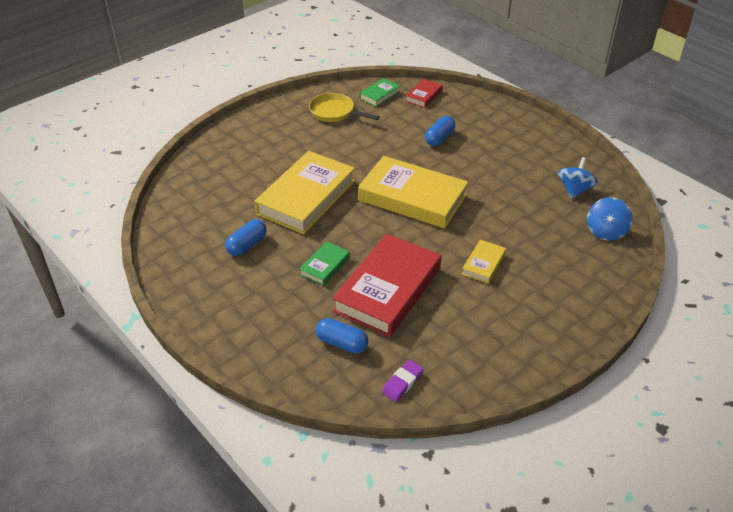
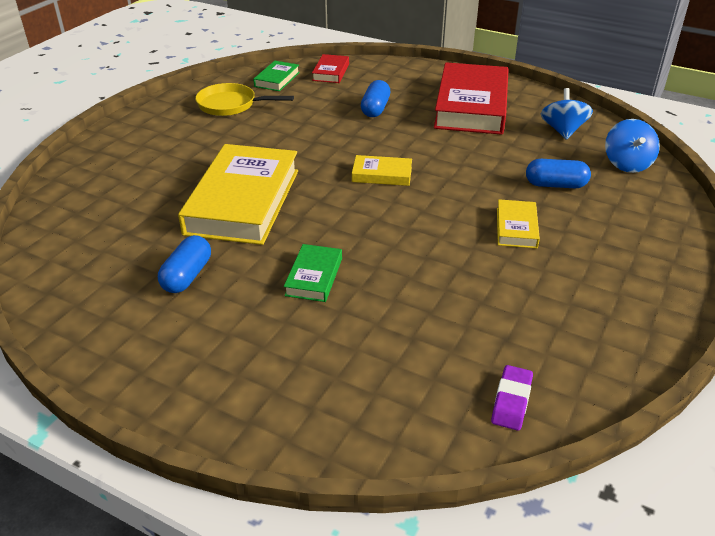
camera: 20 degrees left, 5 degrees down
(342, 343) = (394, 371): blue capsule -> blue capsule (555, 185)
(388, 290) = (416, 285): red book -> red book (471, 106)
(412, 198) = (382, 174): yellow book -> yellow book, size x0.46

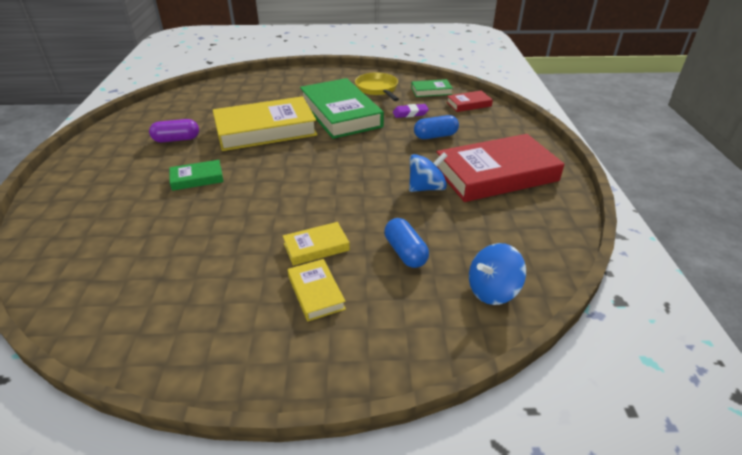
camera: 60 degrees right, 0 degrees up
(187, 276) = (176, 139): blue capsule -> purple capsule
(263, 143) = (340, 114): none -> green book
(382, 174) = (342, 166): yellow book -> yellow book (316, 293)
(511, 401) = (87, 299): purple eraser -> purple eraser (410, 113)
(563, 131) = (512, 234): blue spinning top -> blue spinning top (426, 188)

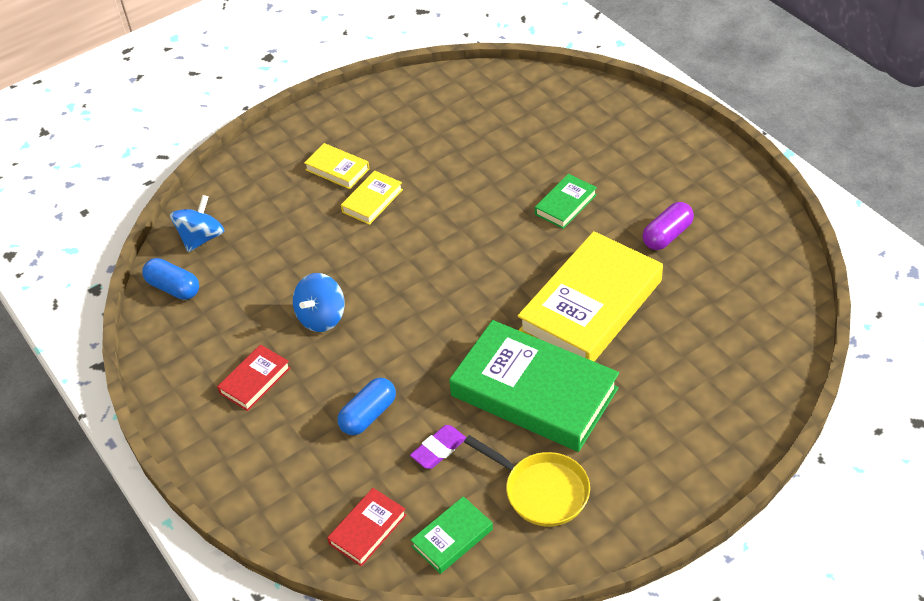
camera: 150 degrees right, 10 degrees up
(405, 252) = (293, 234): blue capsule -> blue capsule (174, 288)
(496, 174) = (255, 380): red book -> red book, size x0.46

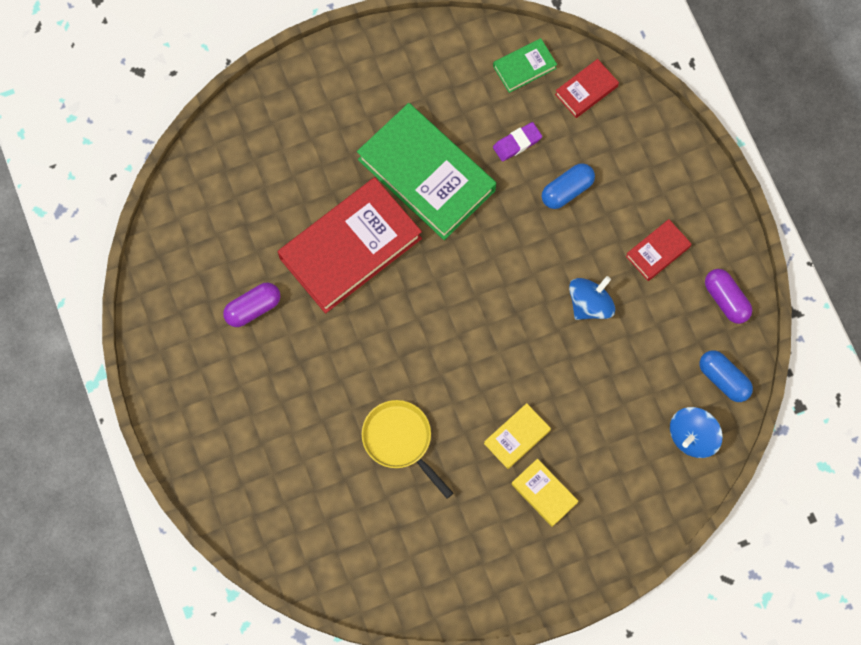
camera: 170 degrees left, 25 degrees up
(175, 354) = (726, 299): none -> purple capsule
(542, 491) = (447, 86): yellow pan -> yellow pan (400, 440)
(565, 204) = (332, 375): green book -> none
(590, 306) = (350, 248): yellow book -> red book

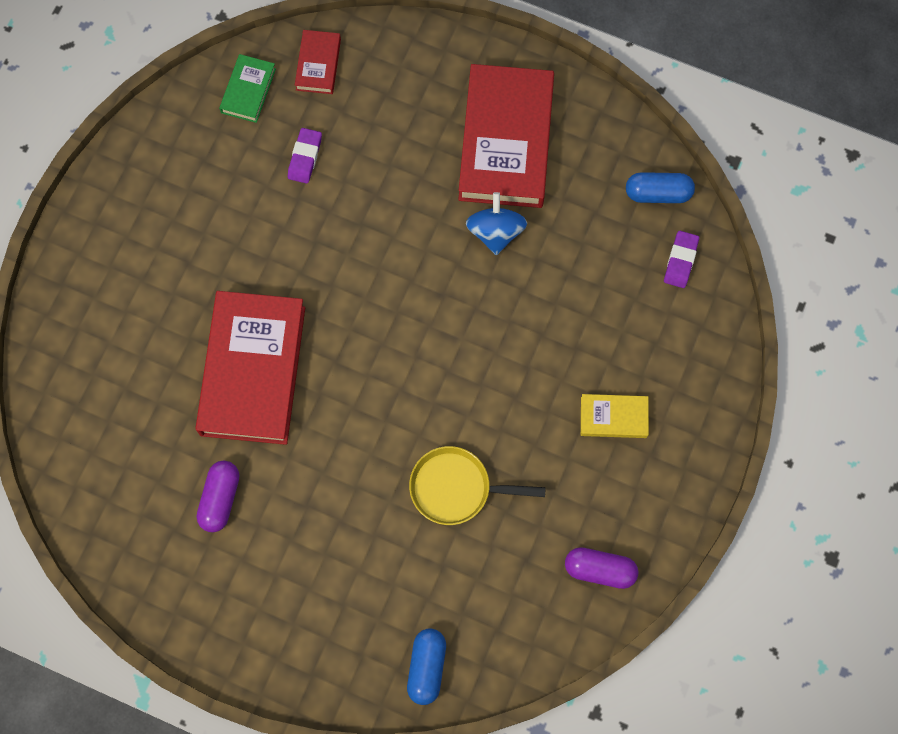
camera: 45 degrees left, 0 degrees up
(426, 175) = (255, 251): green book -> none
(517, 437) = (546, 393): yellow book -> none
(567, 190) = (384, 158): blue capsule -> blue capsule (426, 667)
(657, 251) = (506, 141): red book -> red book, size x2.19
(692, 437) = (680, 261): blue spinning top -> purple eraser
(726, 299) = (596, 129): purple capsule -> purple capsule (599, 570)

